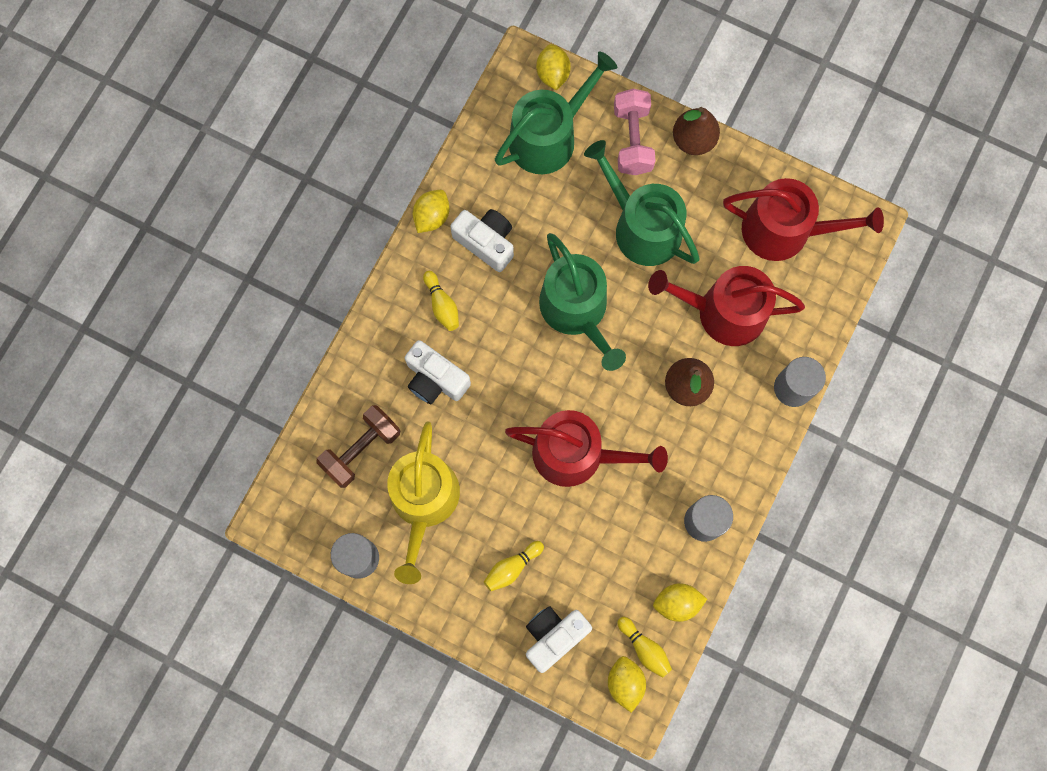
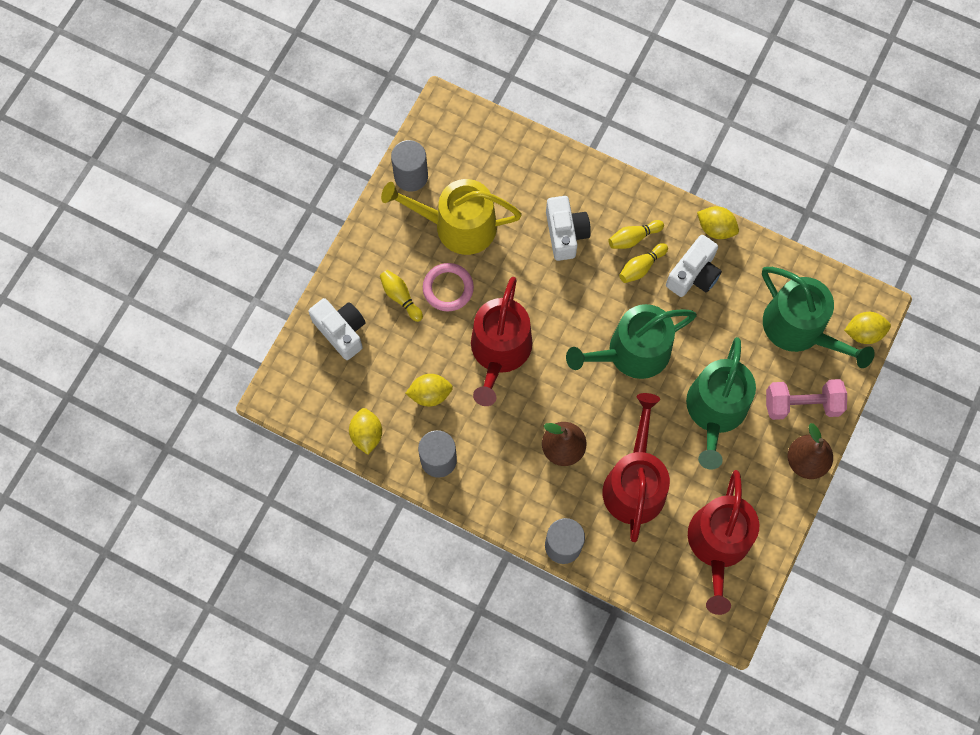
camera: 90 degrees right, 5 degrees down
(361, 449) = (503, 176): brown dumbbell -> none
(435, 379) = (565, 233): white camera -> white camera turned 135 degrees clockwise
(501, 512) = (448, 288): none -> pink ring
(625, 682) = (300, 389): yellow lemon -> yellow lemon (430, 394)
(641, 227) = (715, 411): green watering can -> green watering can turned 150 degrees clockwise
(644, 648) = (328, 406): yellow bowling pin -> yellow bowling pin (641, 267)

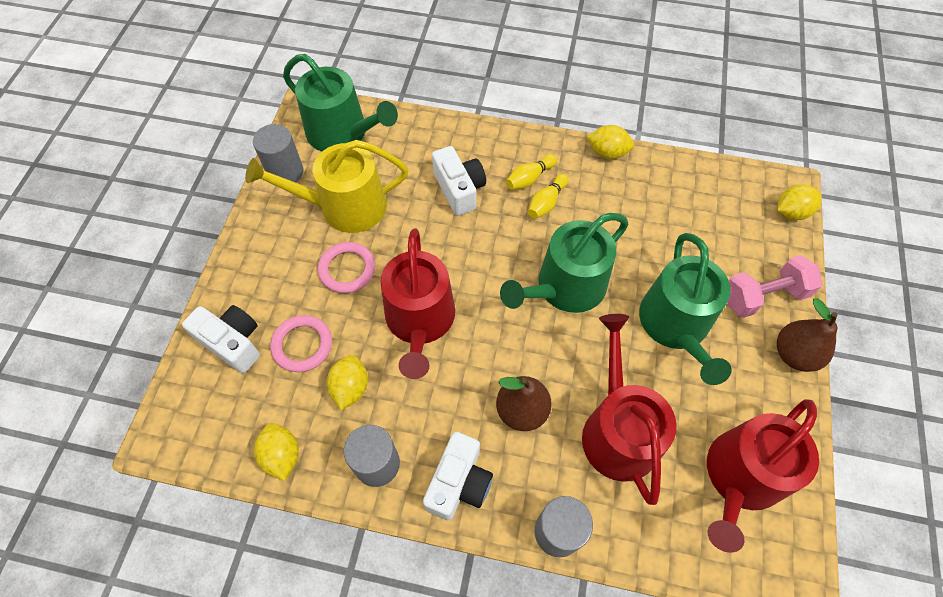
camera: 15 degrees left, 10 degrees down
(398, 348) = (302, 345): none -> pink ring
(400, 297) = (296, 290): yellow bowling pin -> none
(430, 394) = (350, 388): yellow lemon -> yellow lemon turned 60 degrees counterclockwise
(693, 274) = (601, 198): white camera -> white camera (459, 483)
(718, 544) = (740, 478): red watering can -> red watering can turned 45 degrees clockwise
(799, 329) = (727, 223): green watering can -> green watering can (342, 133)

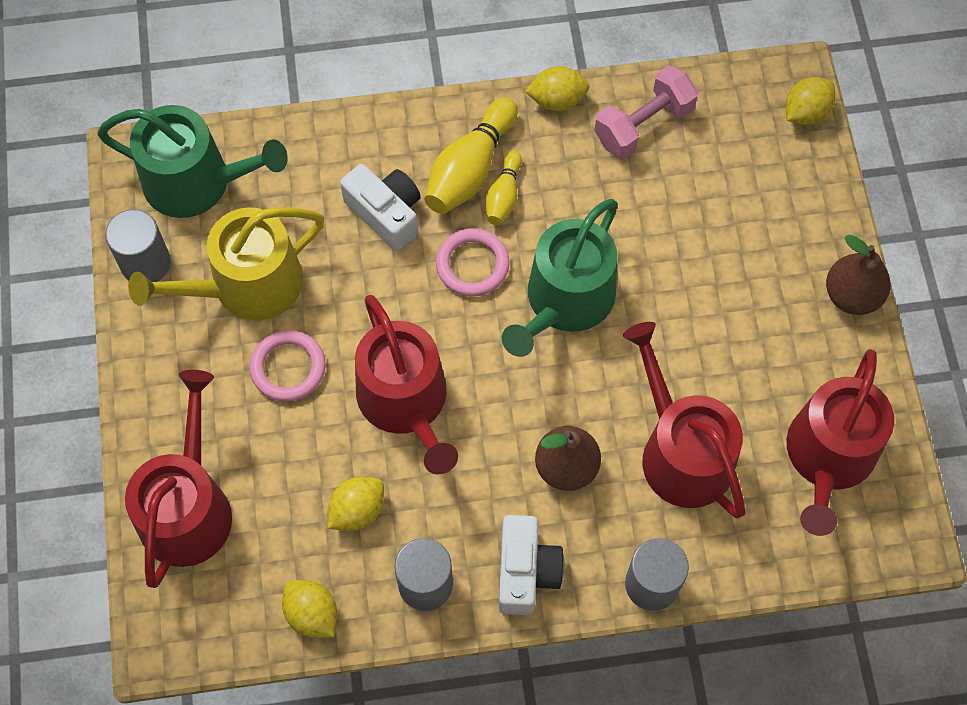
camera: 20 degrees left, 5 degrees up
(233, 342) = (188, 507): white camera -> red watering can
(302, 345) = (276, 480): pink ring -> pink ring (472, 265)
(350, 388) = (357, 510): yellow lemon -> yellow lemon turned 60 degrees clockwise
(529, 178) = (470, 169): yellow bowling pin -> yellow bowling pin, size x1.74
(676, 326) = (710, 306): green watering can -> none
(763, 296) = (799, 235): pink dumbbell -> pink dumbbell (643, 125)

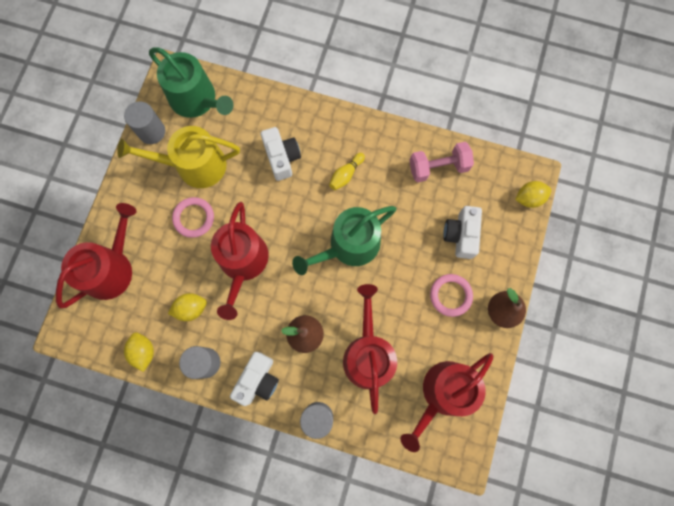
camera: 25 degrees right, 10 degrees up
(470, 169) = (336, 152): yellow bowling pin -> none
(472, 265) = (311, 205): pink ring -> pink ring (450, 295)
(557, 100) = (399, 134): yellow lemon -> none
(731, 211) = (461, 235): none -> white camera

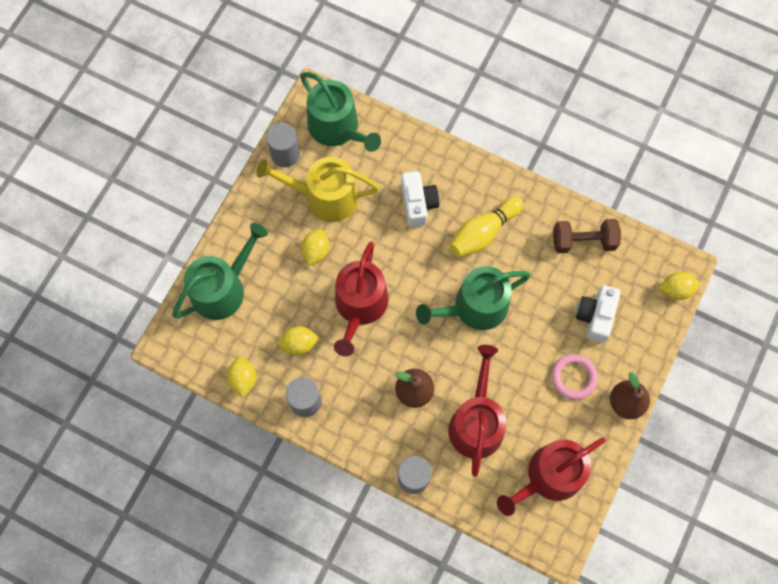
camera: 10 degrees right, 5 degrees down
(111, 268) = (223, 288): red watering can -> green watering can
(194, 218) = (316, 251): pink ring -> yellow lemon
(258, 380) = (357, 429): white camera -> none
(346, 174) = (483, 232): yellow bowling pin -> yellow bowling pin, size x1.74
(438, 167) = (583, 241): pink dumbbell -> brown dumbbell

